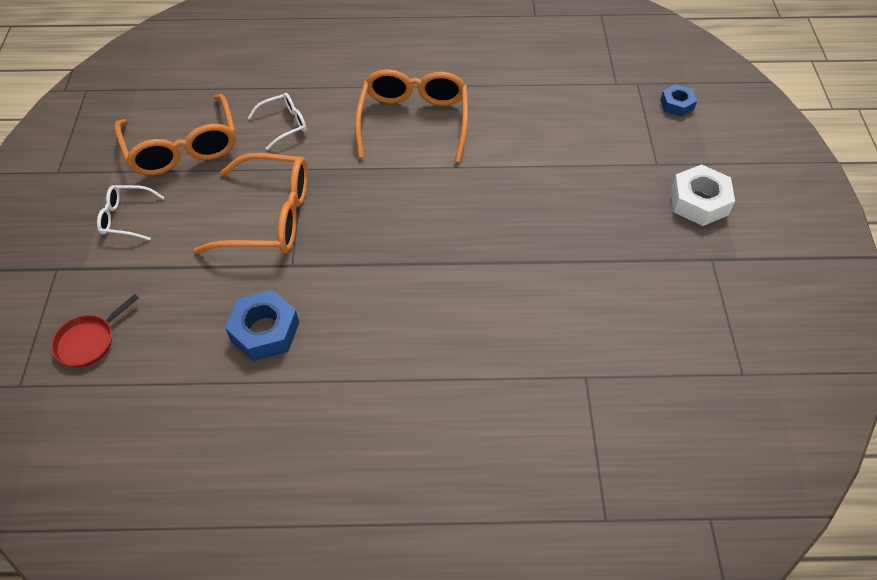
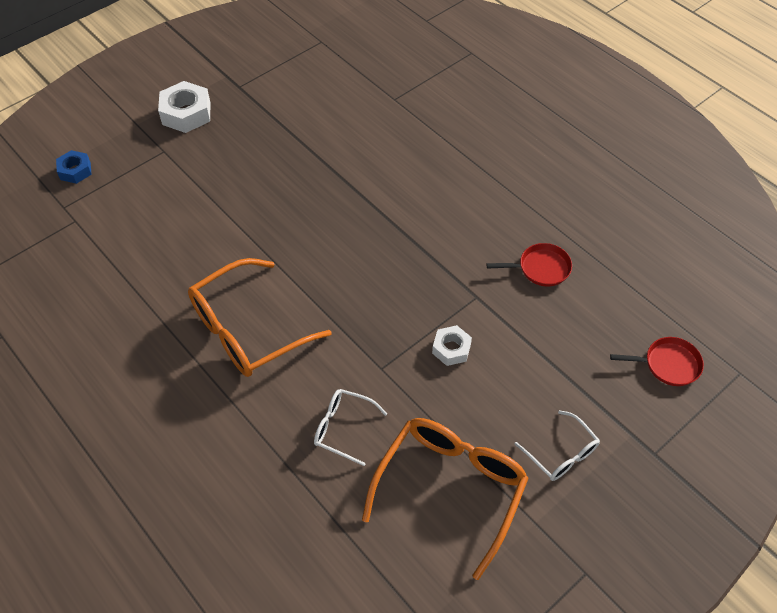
camera: 130 degrees left, 0 degrees up
(265, 331) = (540, 268): blue nut -> red pan
(269, 216) = (451, 349): orange glasses -> white nut

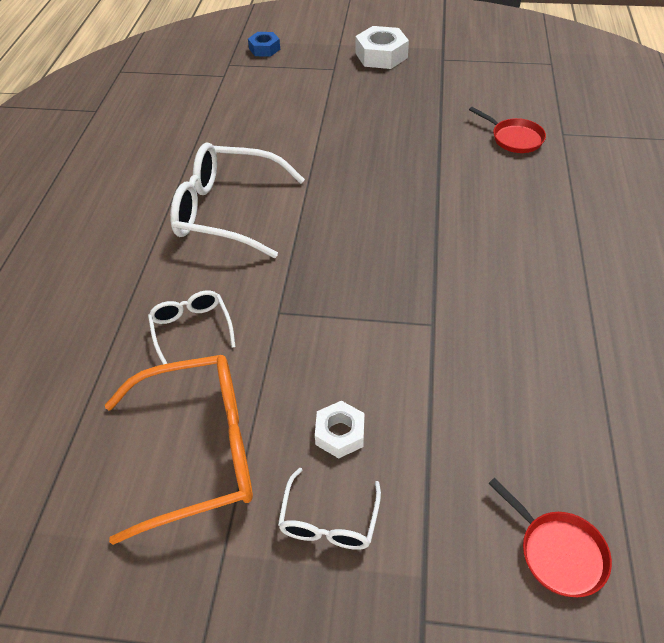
camera: 50 degrees right, 5 degrees down
(248, 329) = (228, 211): orange glasses -> white glasses
(451, 349) = (353, 345): white nut -> white nut (340, 433)
(540, 268) = (529, 349): red pan -> red pan (514, 138)

